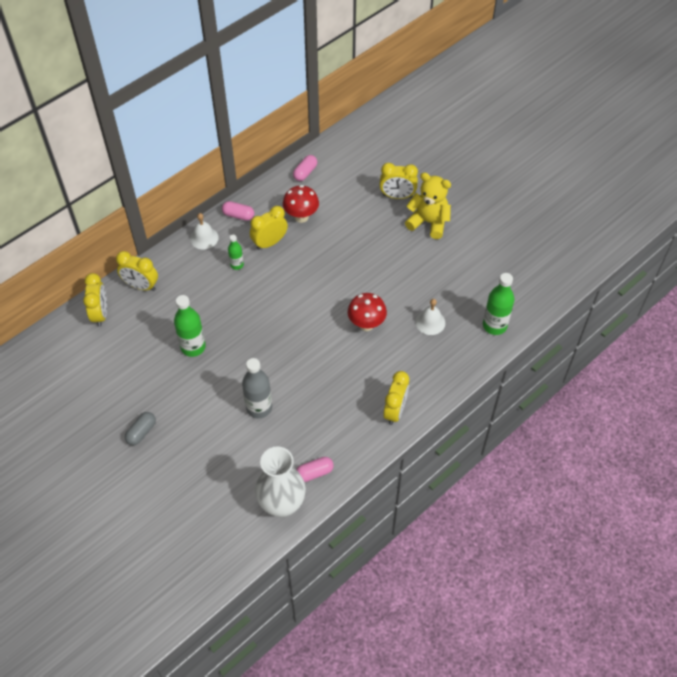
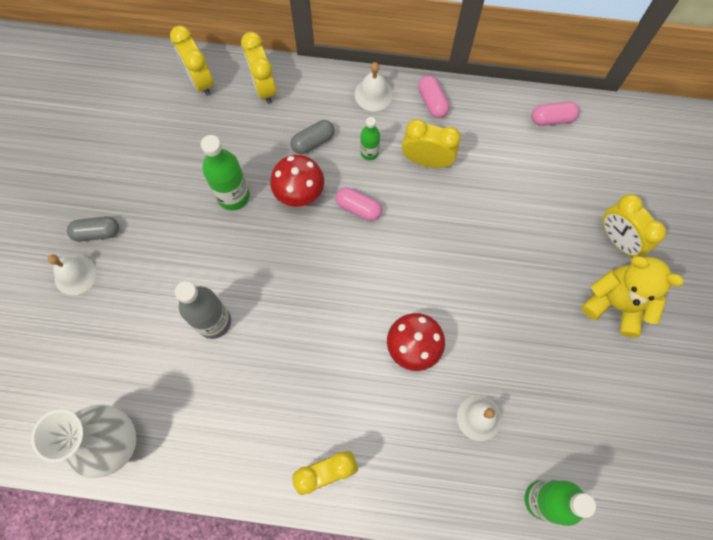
camera: 50 degrees right, 15 degrees up
(100, 314) = (200, 80): yellow clock -> yellow clock turned 105 degrees clockwise
(157, 461) = (75, 275): none -> white bell
(201, 286) = (313, 142): none -> grey capsule
(301, 217) = (490, 163): red mushroom -> red mushroom (299, 194)
(314, 473) = (179, 446): pink capsule -> pink capsule (358, 208)
(428, 222) = (616, 304): yellow teddy bear -> yellow teddy bear turned 45 degrees counterclockwise

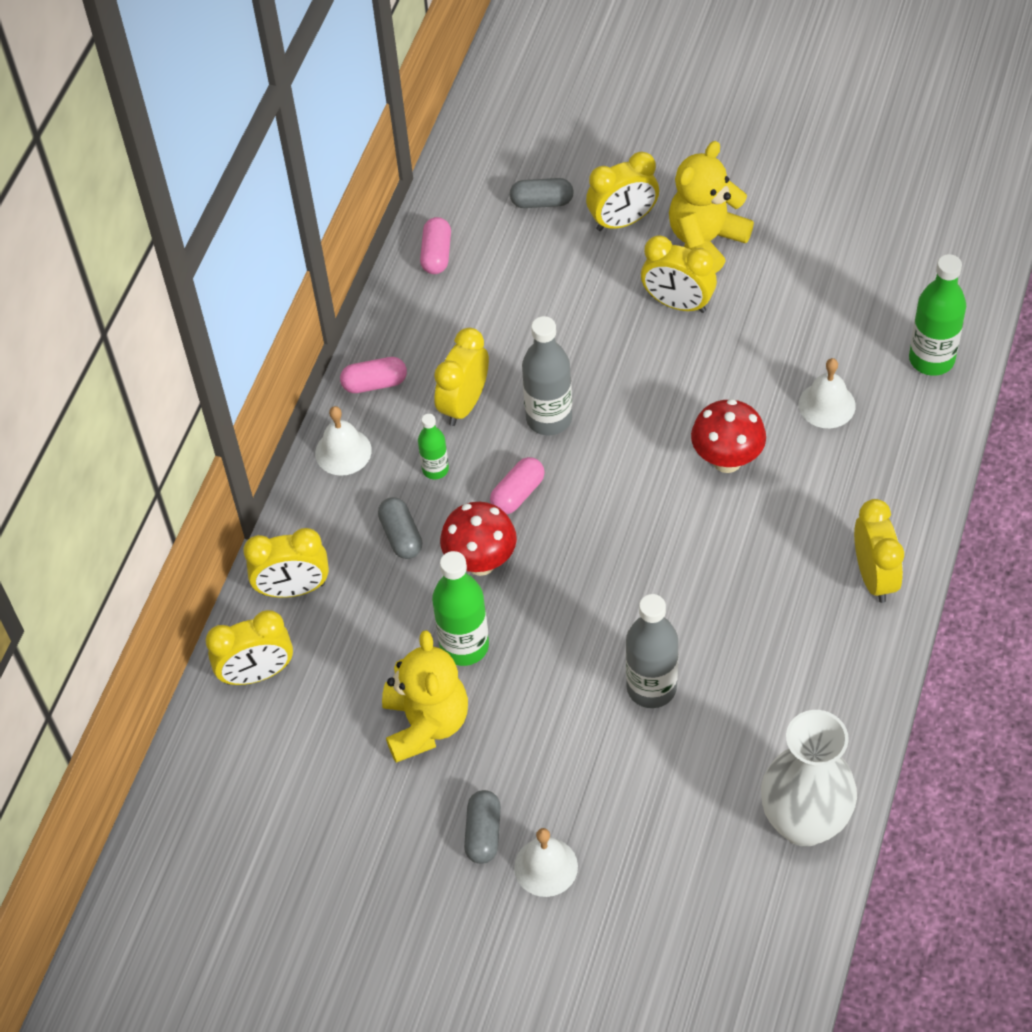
camera: 75 degrees left, 15 degrees down
(173, 184) = (426, 723): none -> yellow teddy bear
(425, 218) = (549, 418): none -> grey bottle
(549, 291) = (678, 303): none -> yellow clock
(619, 180) = (542, 202): none -> grey capsule

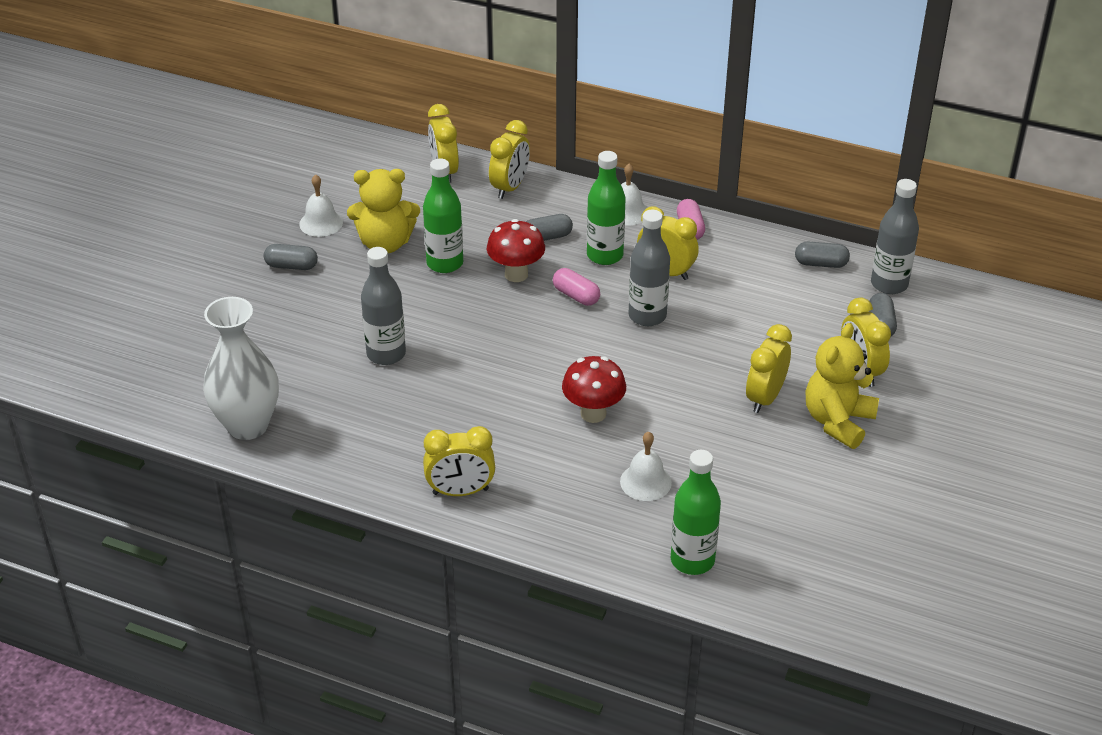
camera: 90 degrees right, 15 degrees down
(293, 589) = (510, 187): yellow clock -> yellow clock turned 150 degrees counterclockwise
(435, 469) = (605, 255): green bottle -> green bottle, size x1.75
(436, 254) = (821, 264): pink capsule -> grey capsule
(470, 193) = (889, 284): none -> grey bottle
(546, 866) = (256, 293): white bell -> white bell (321, 223)
(706, 241) = (838, 421): yellow teddy bear -> yellow teddy bear turned 105 degrees counterclockwise

